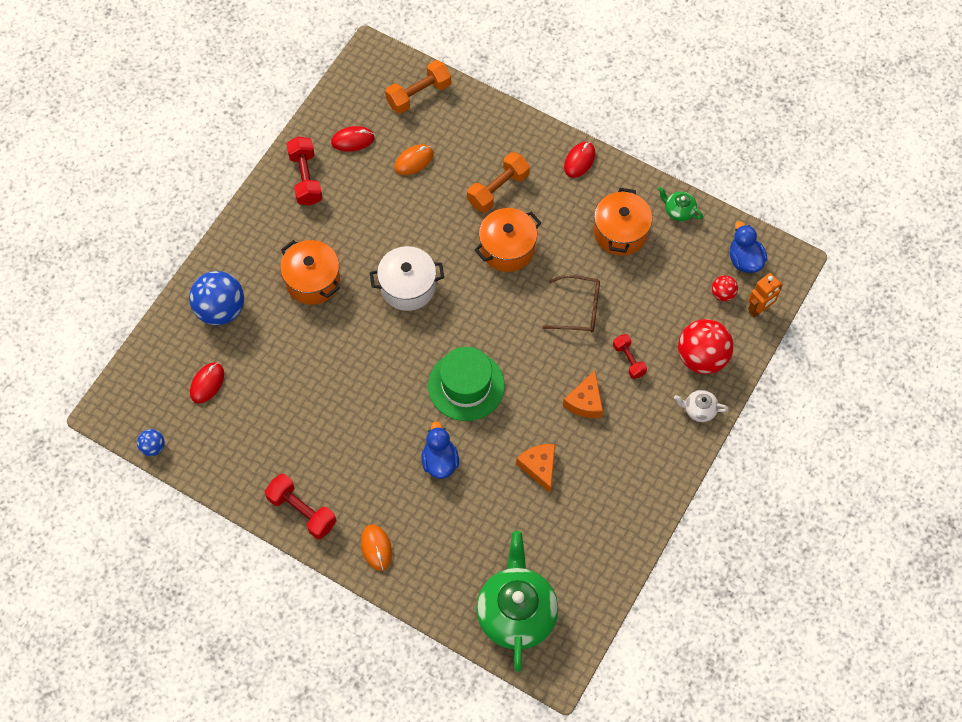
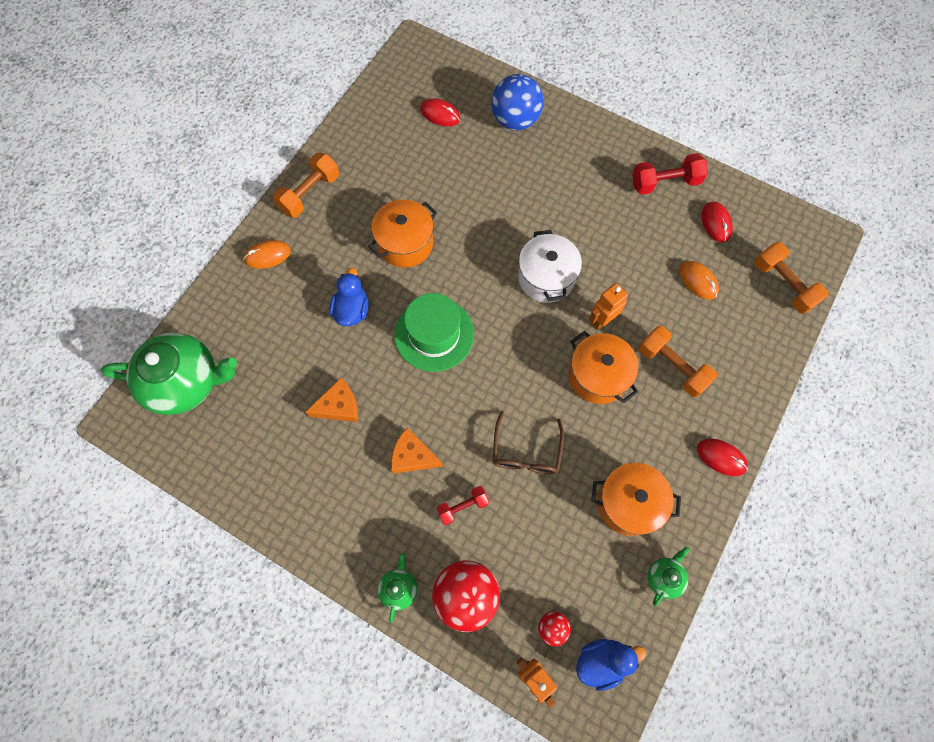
camera: 90 degrees right, 5 degrees up
(153, 447) = (379, 79): blue ball -> none
(302, 511) = (310, 193): red dumbbell -> orange dumbbell
(313, 281) = (549, 193): orange pot -> orange pot (405, 243)
(440, 461) = (352, 310): blue duck -> blue duck turned 75 degrees counterclockwise
(452, 242) = (601, 320): none -> orange robot
(699, 410) = (399, 588): white teapot -> green teapot

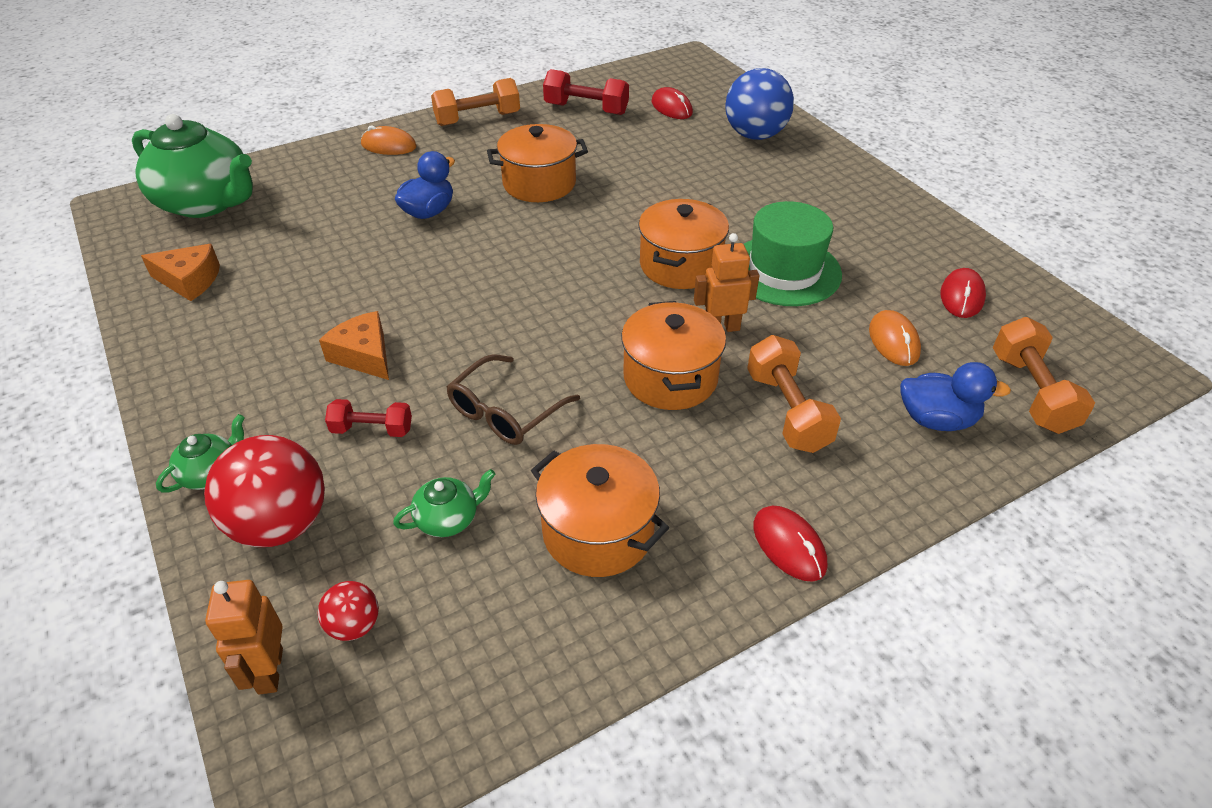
camera: 30 degrees right, 25 degrees down
(339, 406) = (331, 279): orange cheese -> orange cheese (190, 280)
(434, 334) = (498, 262): green hat -> green hat (784, 271)
(546, 278) = (680, 265): white pot -> orange pot
(601, 661) = (384, 712): blue duck -> blue duck (936, 420)
(664, 577) = (578, 653): green teapot -> green teapot (448, 519)
(665, 183) = (912, 238): red dumbbell -> red dumbbell (586, 109)

